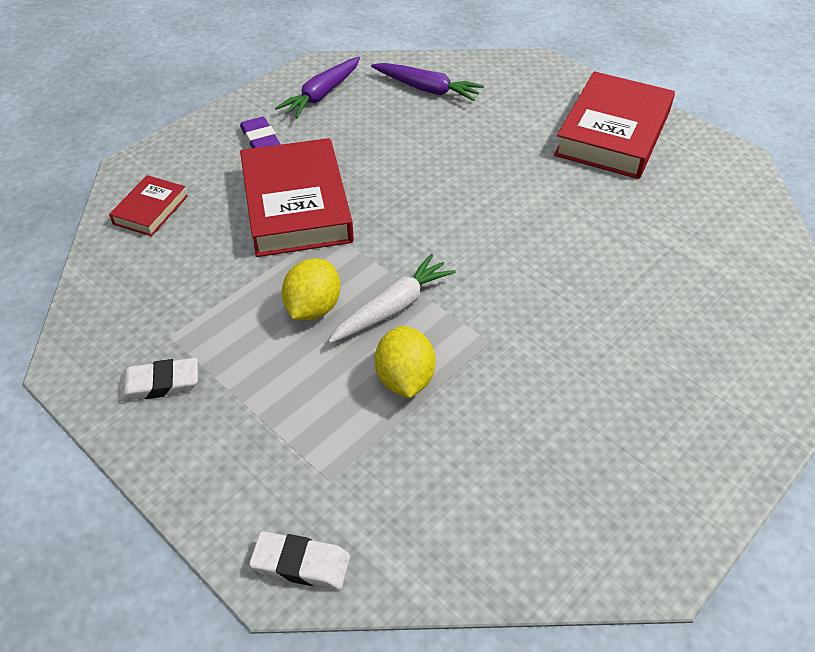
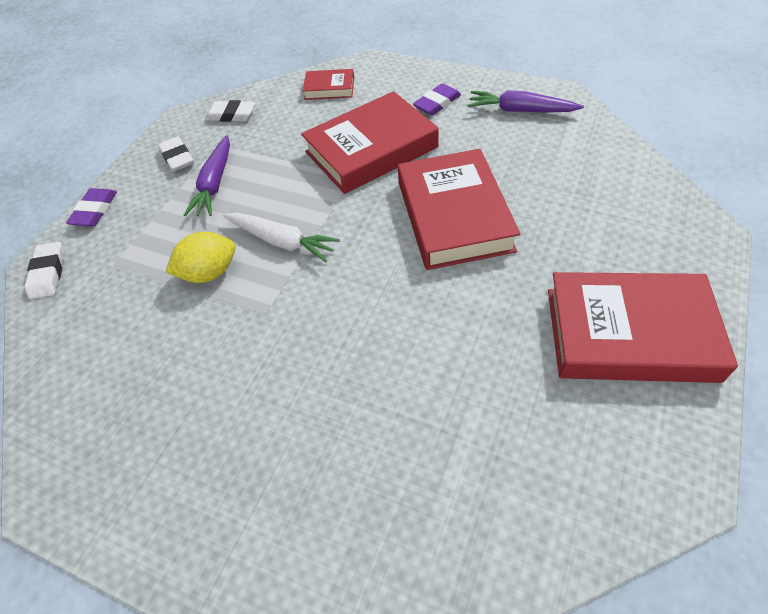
camera: 75 degrees right, 5 degrees up
(115, 311) = (231, 115): none -> white eraser
(203, 496) = (95, 210): none -> purple eraser
(313, 308) = (265, 199): yellow lemon -> none
(427, 89) = (583, 167): purple carrot -> purple carrot (215, 183)
(436, 178) = (454, 215): none -> red book

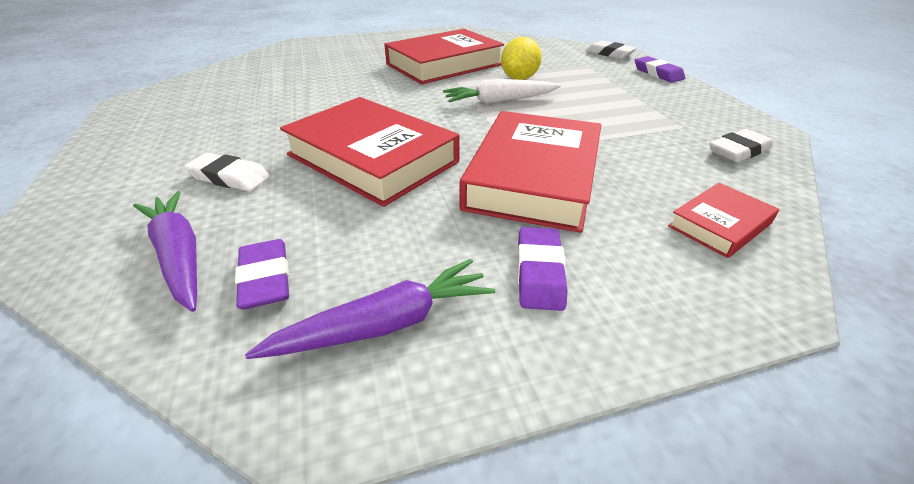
camera: 135 degrees right, 15 degrees down
(177, 157) = (688, 109): white eraser -> white eraser (229, 177)
(215, 183) = (618, 107): purple carrot -> purple carrot (179, 256)
(565, 151) = (265, 279): none -> purple eraser
(629, 333) = (162, 143): red book -> red book (444, 64)

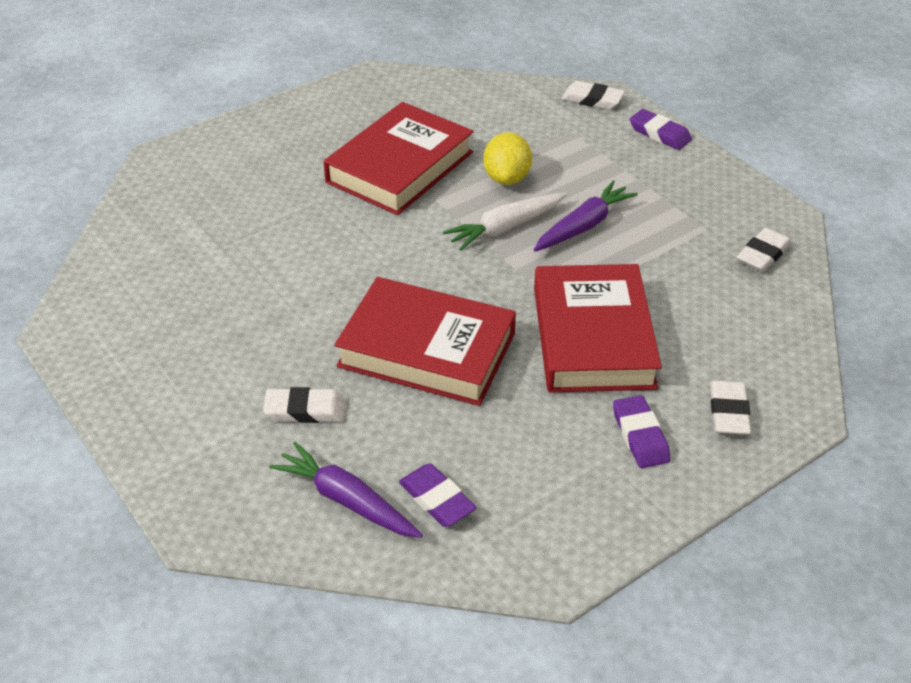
camera: 20 degrees left, 5 degrees up
(384, 324) = (553, 508): purple carrot -> purple carrot (583, 226)
(664, 274) = (729, 412): none -> white eraser
(719, 225) = (760, 352): red book -> none

